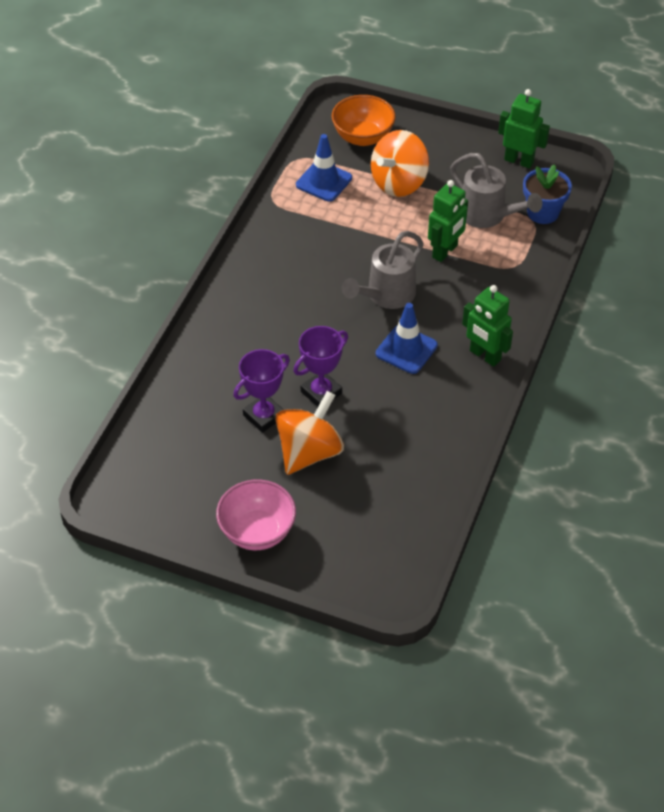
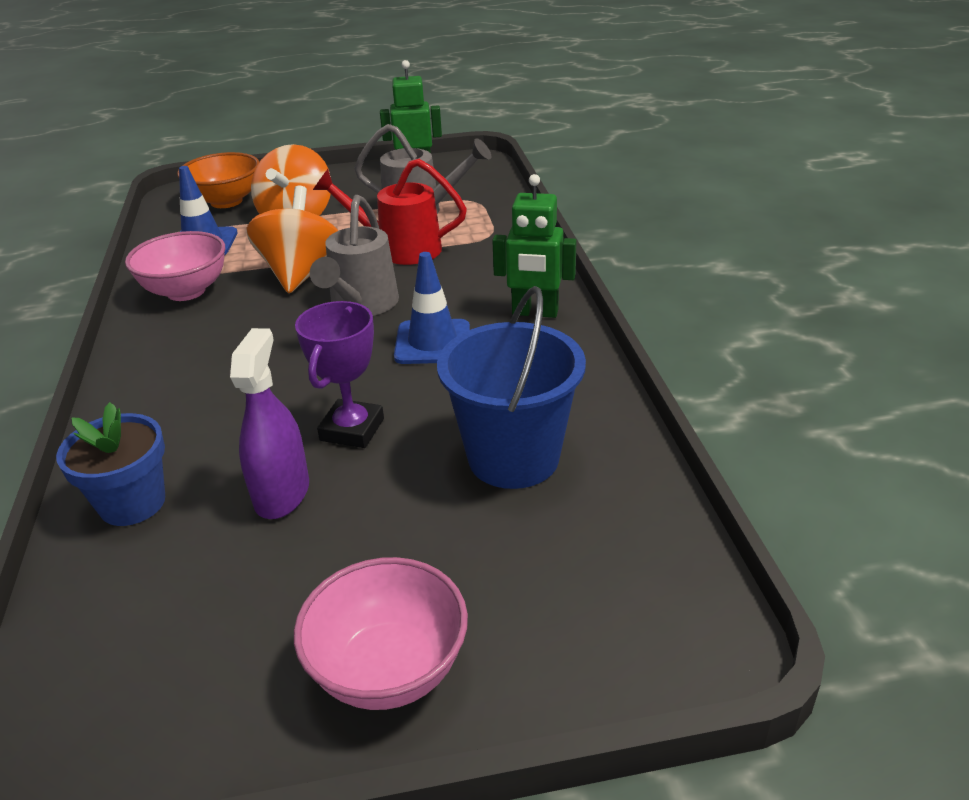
camera: 30 degrees left, 15 degrees down
(264, 416) = (282, 493): purple trophy -> purple spray bottle
(291, 228) = (186, 291): none -> pink bowl
(309, 452) = (391, 507): orange spinning top -> orange spinning top (301, 274)
(389, 454) = (513, 458): none -> blue bucket
(445, 252) = (400, 249): green robot -> red watering can
(543, 212) = (477, 192): blue flower pot -> blue flower pot (132, 503)

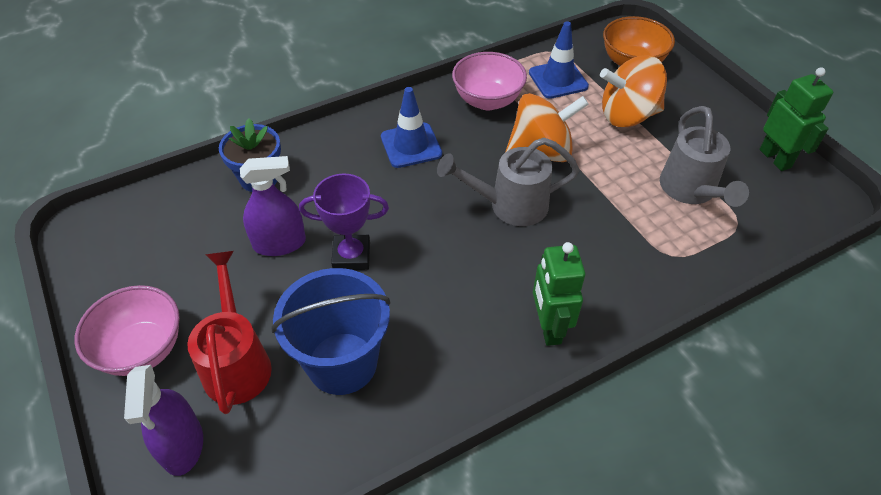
camera: 70 degrees right, 15 degrees up
(400, 249) = (611, 199): red watering can -> red watering can (237, 362)
(432, 342) = (474, 268): blue traffic cone -> blue traffic cone (411, 145)
(581, 625) = (182, 445): none -> purple spray bottle

